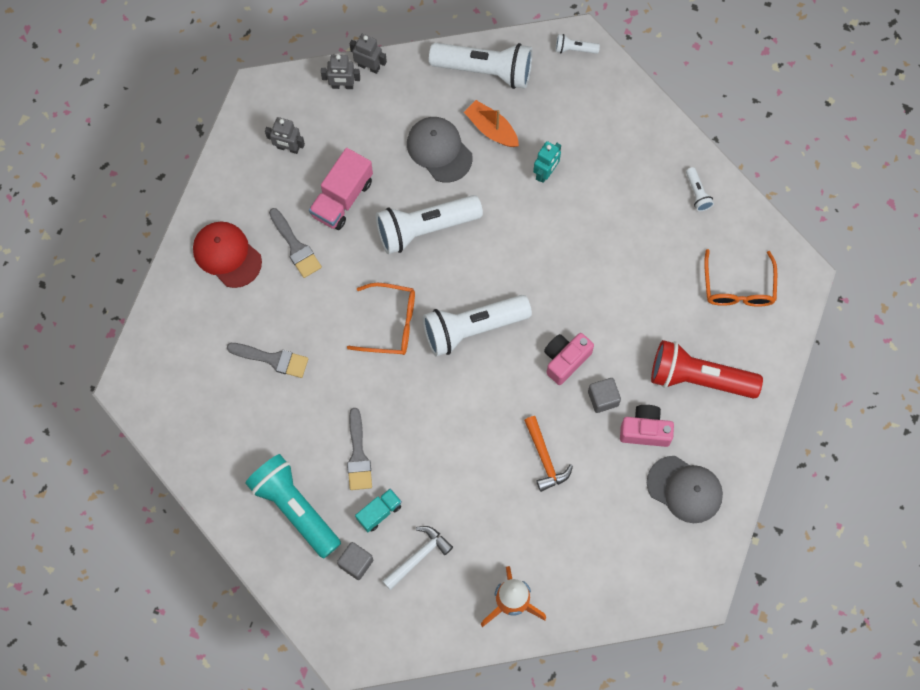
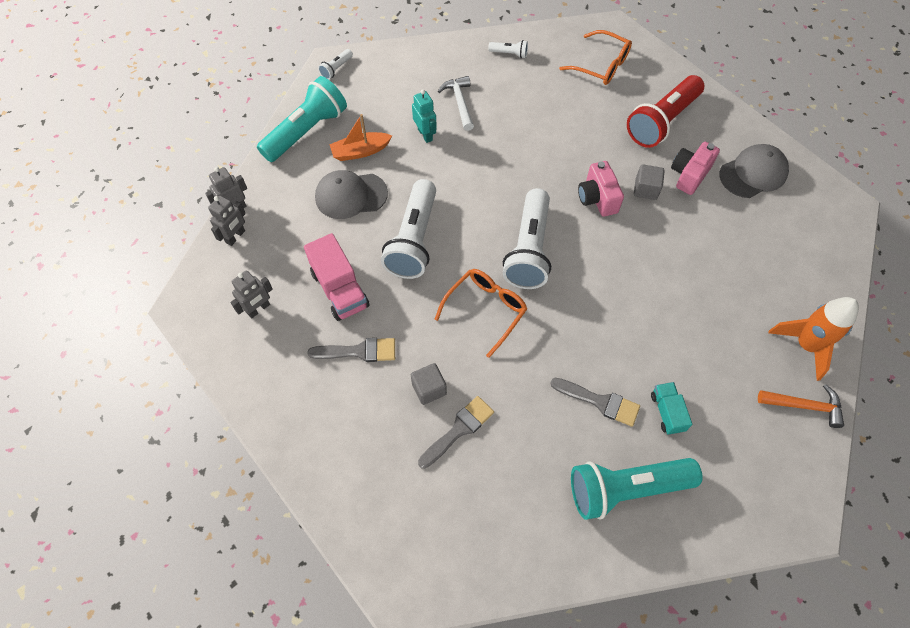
camera: 60 degrees left, 10 degrees down
(227, 255) = (324, 417): red cap -> none
(356, 563) = (710, 459): grey cube -> grey cube (429, 389)
(418, 557) = (727, 400): white hammer -> white hammer (460, 103)
(485, 70) = (306, 131): white flashlight -> turquoise flashlight
(544, 458) = (678, 255): orange hammer -> orange hammer (804, 406)

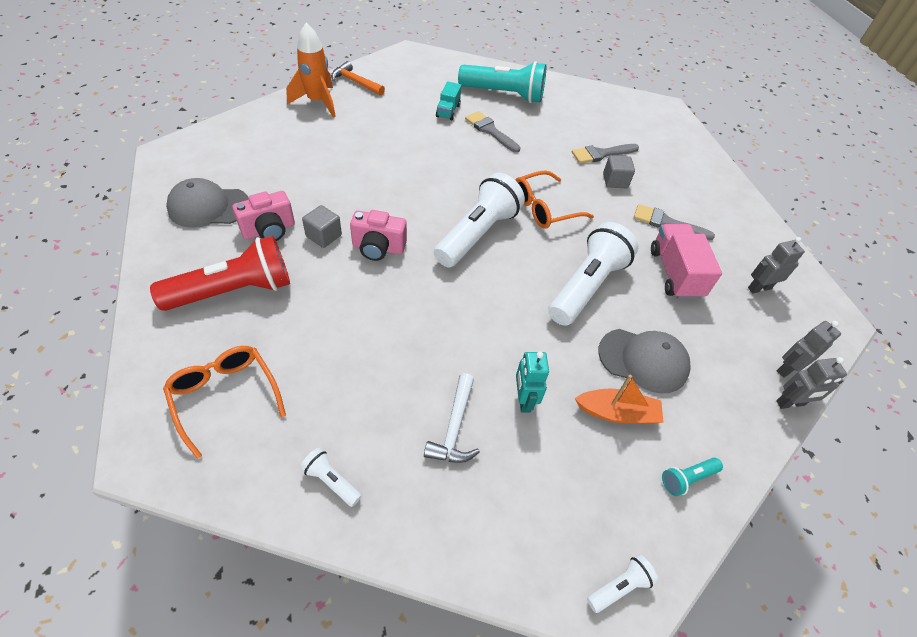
camera: 160 degrees left, 10 degrees down
(306, 131) = (687, 478): turquoise flashlight -> turquoise flashlight, size x0.43
(597, 198) = (378, 248): pink camera -> pink camera turned 90 degrees clockwise

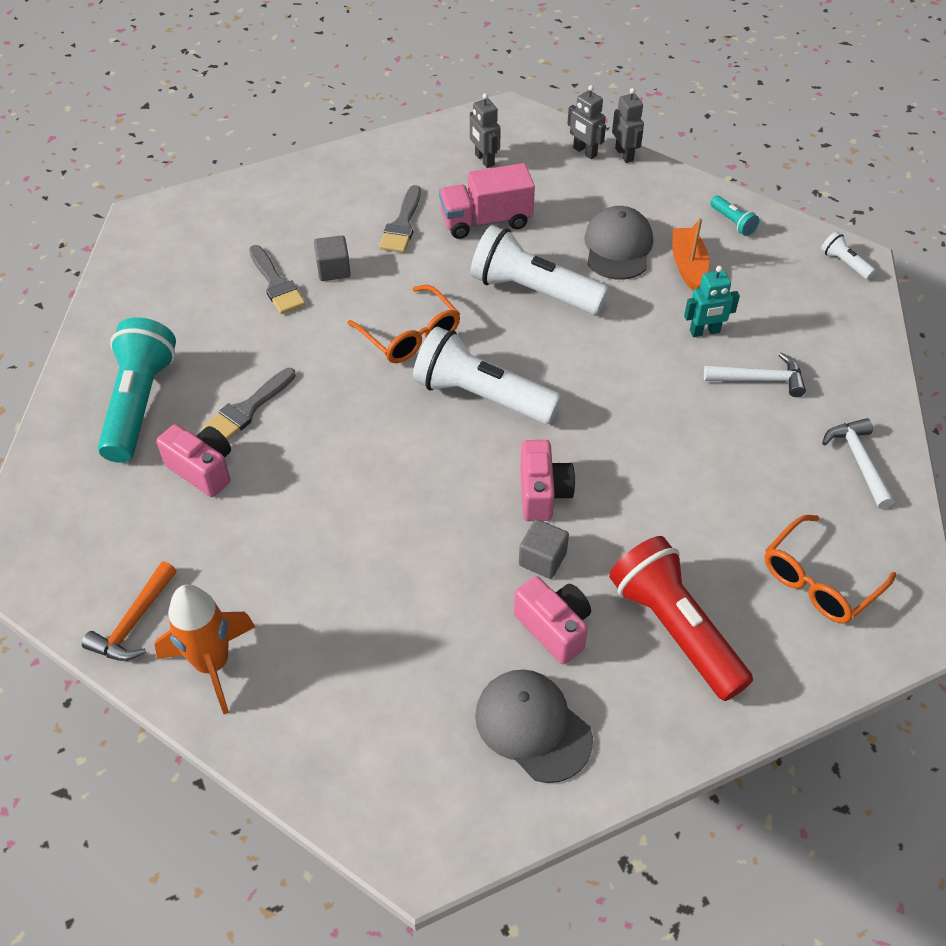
camera: 95 degrees left, 0 degrees up
(208, 207) = (533, 726): grey cap -> grey cap turned 150 degrees clockwise
(331, 481) = (859, 461): white flashlight -> white hammer
(448, 111) = (202, 469): turquoise truck -> pink camera

